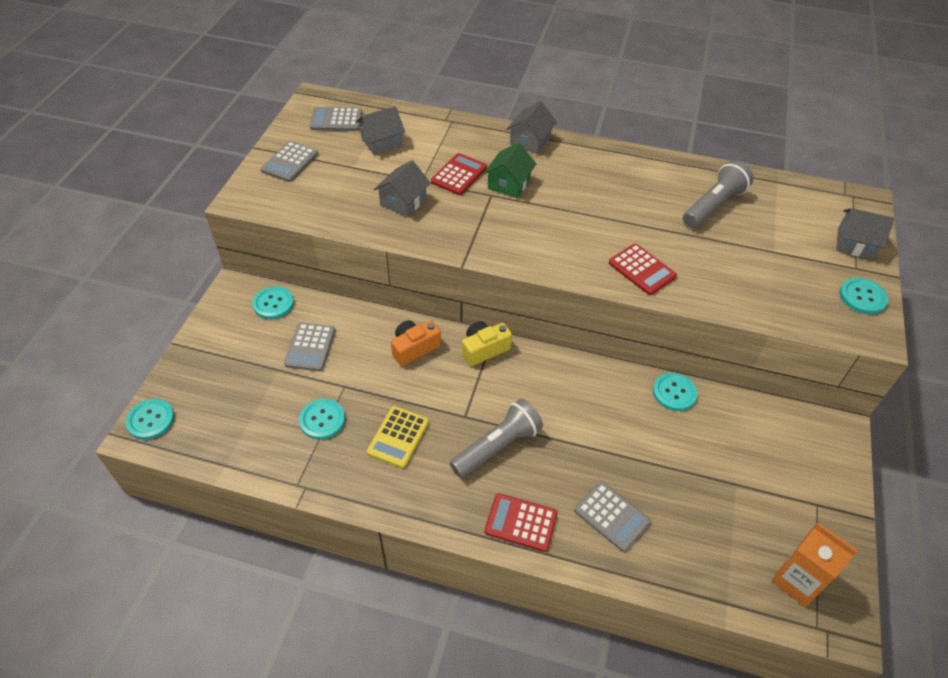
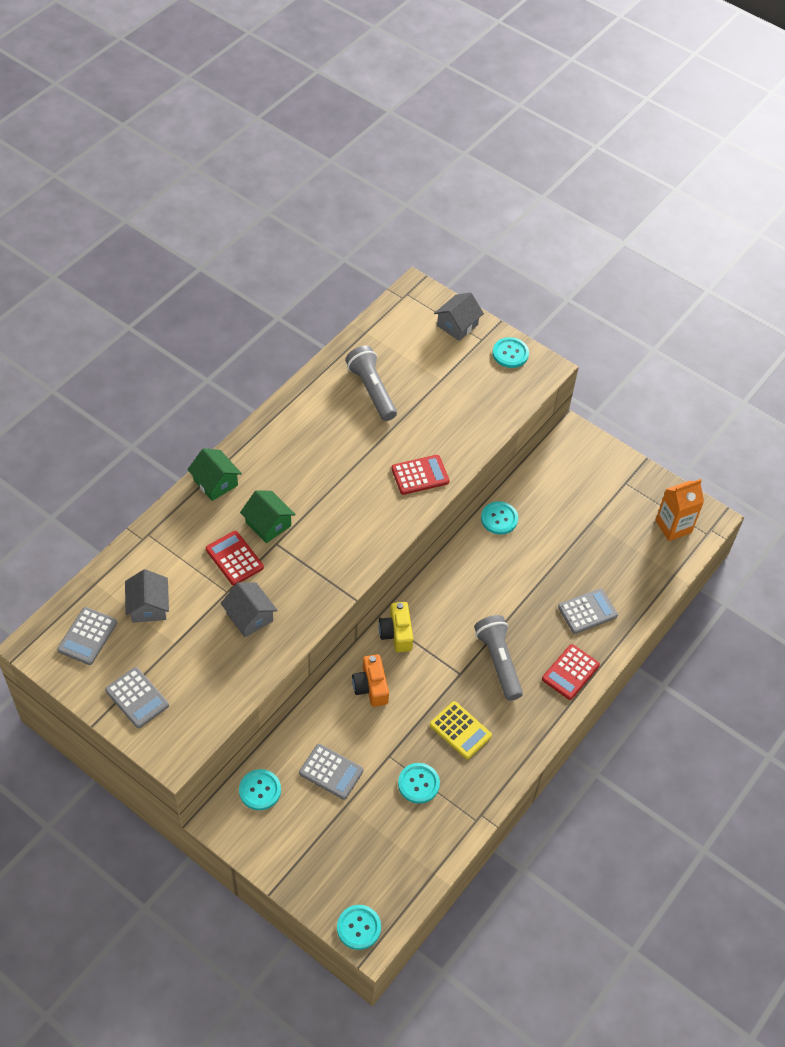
camera: 70 degrees left, 5 degrees up
(530, 141) = (215, 482): grey house -> green house

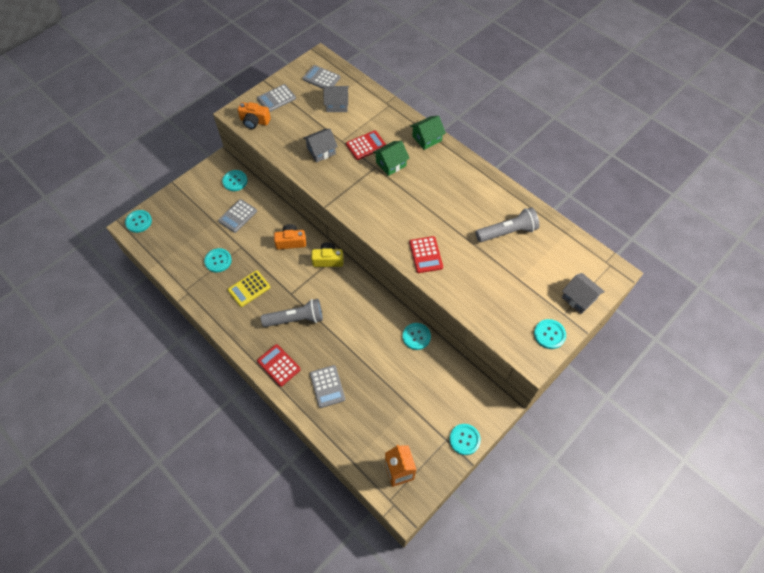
camera: 100 degrees right, 5 degrees up
(191, 723) = (254, 121): none -> orange camera
(620, 465) = (464, 439): none -> turquoise button

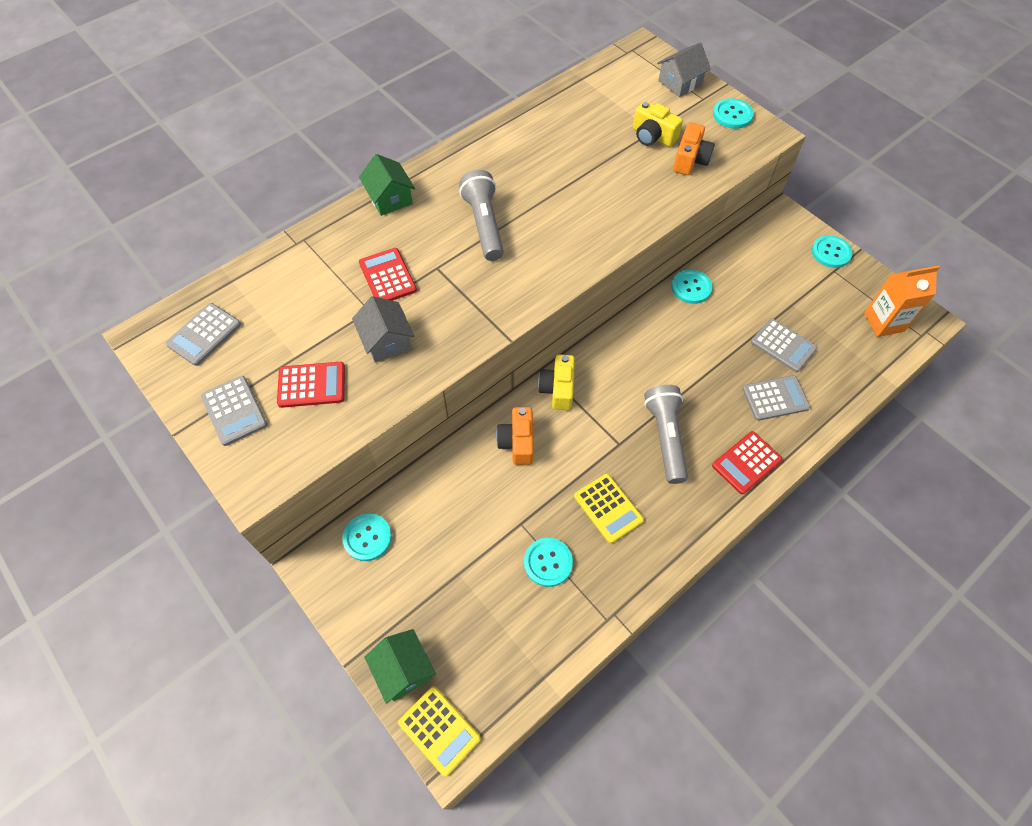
camera: 85 degrees left, 0 degrees up
(138, 222) = (439, 730): turquoise button -> yellow calculator
(237, 216) = (451, 530): grey calculator -> grey calculator (783, 345)
(254, 121) = (286, 450): orange camera -> orange camera (690, 160)
(337, 104) = (280, 313): grey house -> none
(391, 164) = (434, 247): green house -> green house (403, 670)
(425, 255) = (611, 220): red calculator -> red calculator (311, 385)
(507, 232) = (577, 131): grey flashlight -> grey flashlight (484, 224)
(512, 279) = (652, 136): none -> yellow camera

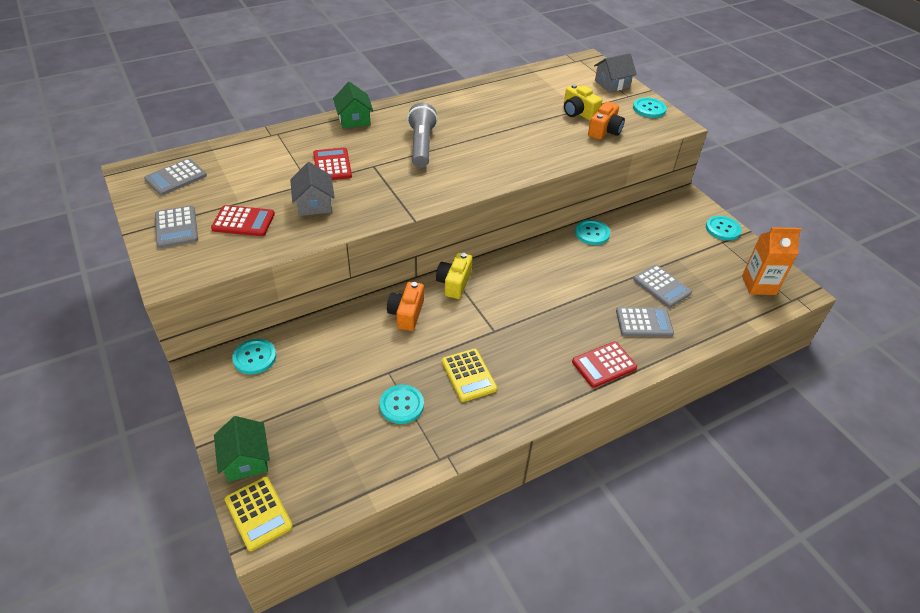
camera: 10 degrees right, 15 degrees down
(665, 437) = (536, 333): grey flashlight -> none

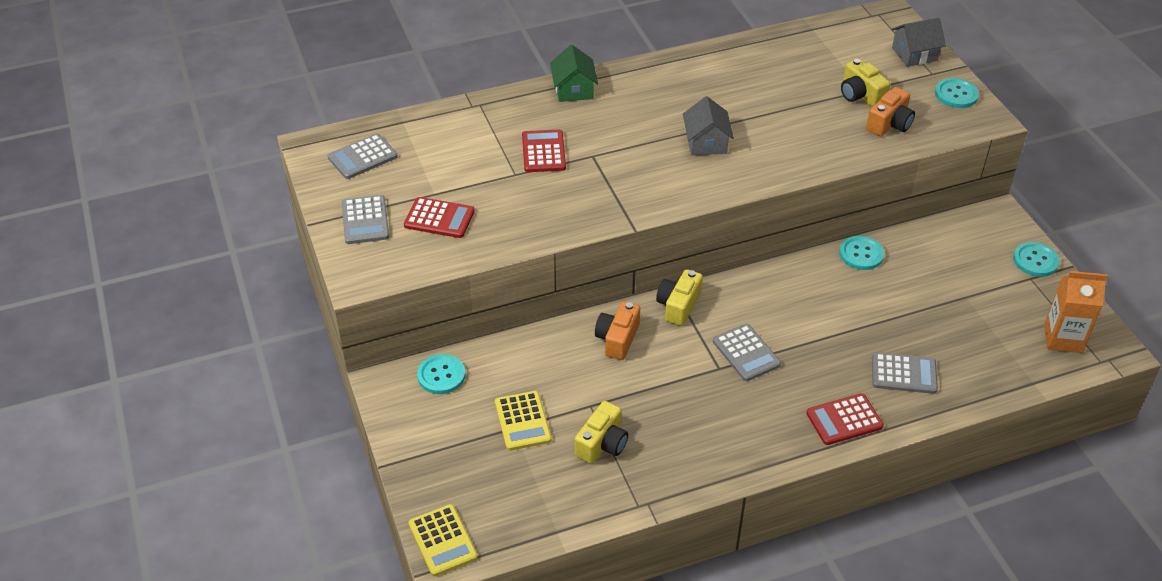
camera: 10 degrees right, 0 degrees up
(246, 460) = (430, 485): green house -> none
(314, 204) = (520, 202): grey house -> grey house (706, 142)
(401, 405) = (602, 444): turquoise button -> yellow camera
(421, 145) = (654, 131): grey flashlight -> none
(468, 375) = (682, 417): yellow calculator -> yellow calculator (522, 421)
(662, 286) = (936, 330): grey calculator -> grey calculator (746, 353)

